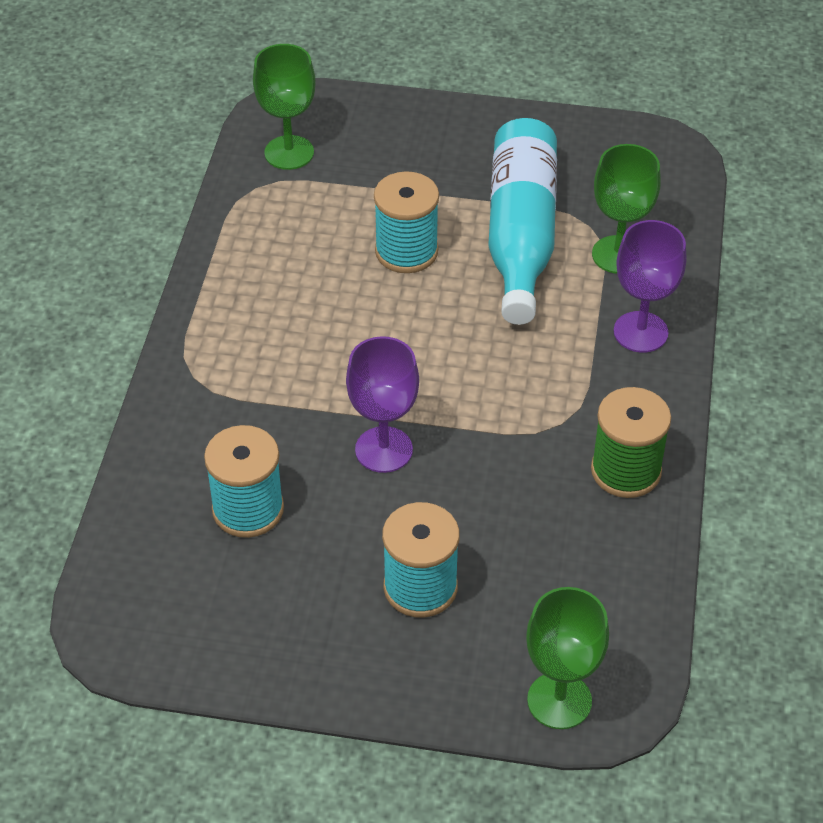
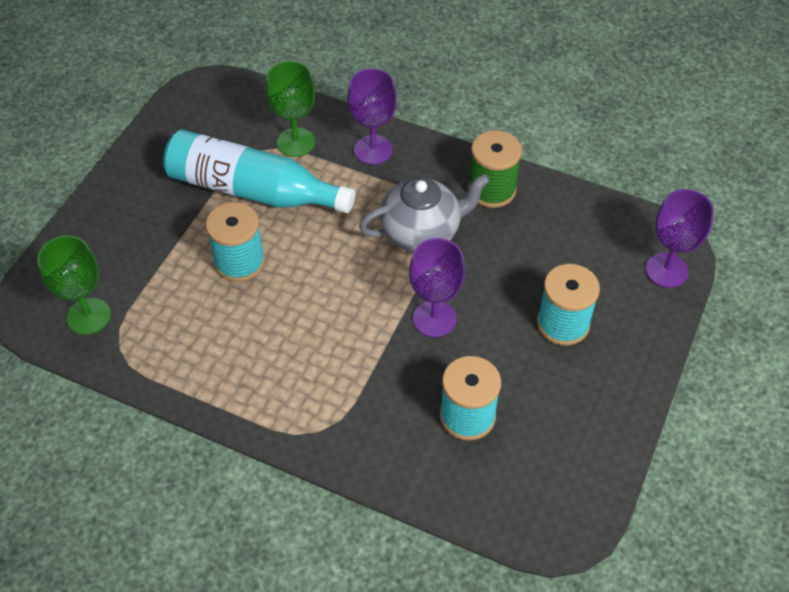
camera: 75 degrees left, 5 degrees up
(519, 410) = (422, 232): none -> grey teapot
(559, 700) = (666, 270): green goblet -> purple goblet

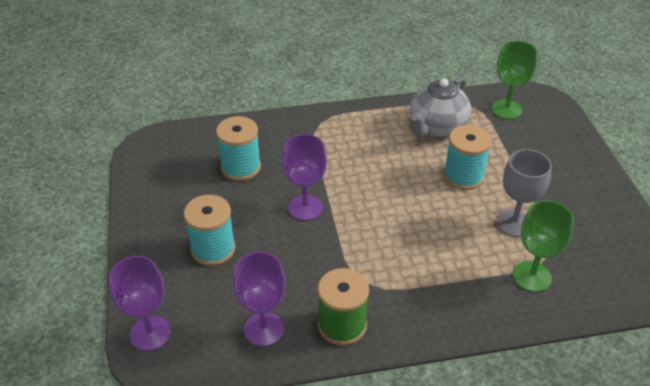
camera: 145 degrees right, 10 degrees down
(253, 190) = (514, 223): turquoise bottle -> grey goblet
(373, 150) = (468, 305): purple goblet -> purple goblet (264, 329)
(422, 232) = (365, 259): grey teapot -> grey teapot (436, 127)

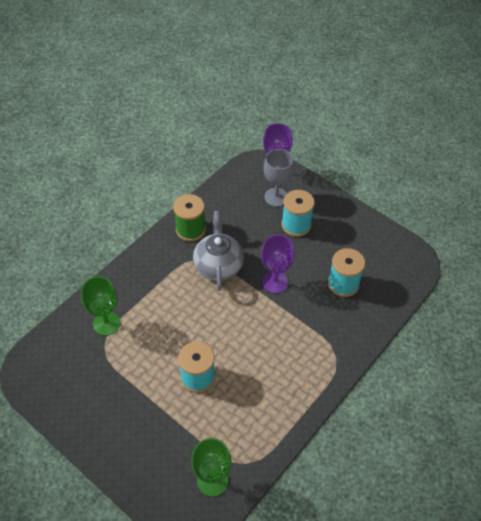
camera: 140 degrees right, 10 degrees up
(264, 329) = (226, 204): purple goblet -> none
(436, 127) = (252, 415): grey teapot -> grey teapot (218, 266)
(514, 223) = (139, 357): grey goblet -> grey goblet (276, 197)

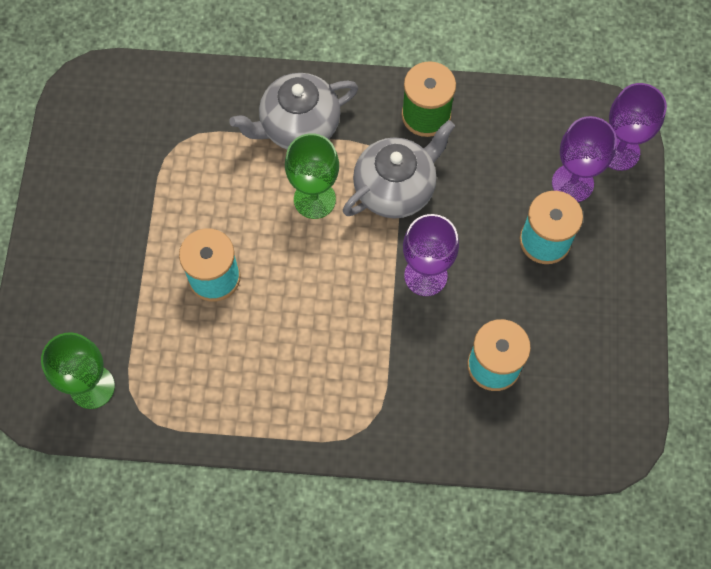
camera: 55 degrees right, 15 degrees up
(106, 323) = (210, 122): green goblet -> green goblet (314, 199)
(146, 285) = (298, 126): none -> grey teapot
(276, 197) = (572, 183): grey goblet -> purple goblet

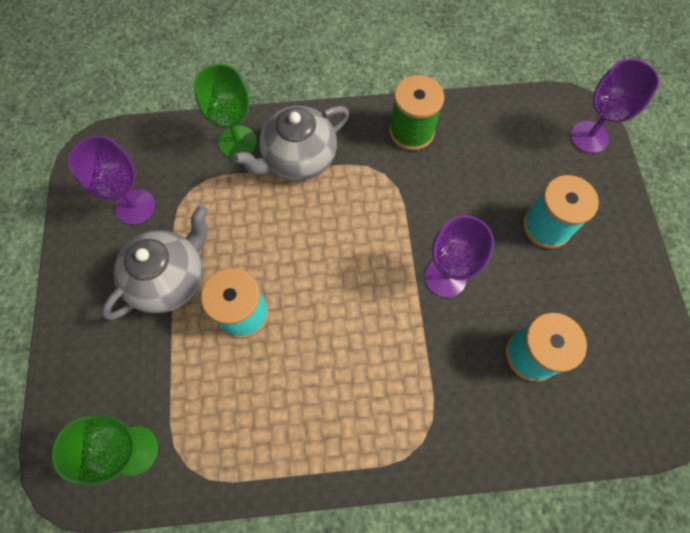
camera: 10 degrees left, 0 degrees up
(314, 199) = (326, 223): green goblet -> green goblet (237, 142)
(396, 188) = (399, 201): grey teapot -> grey teapot (170, 279)
(572, 183) = (556, 171): purple goblet -> purple goblet (135, 207)

